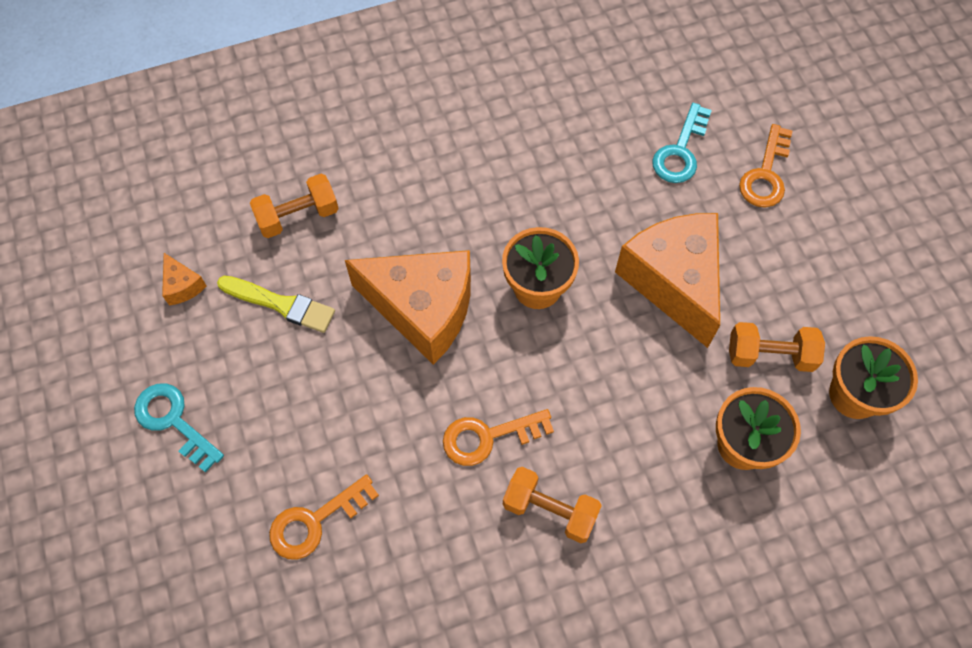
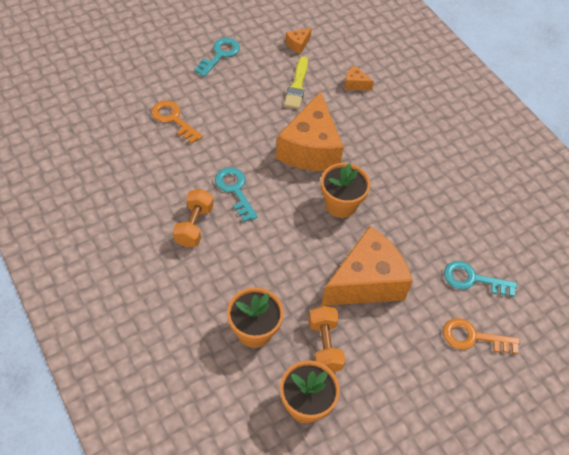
camera: 75 degrees right, 10 degrees down
(298, 216) = (355, 84): orange dumbbell -> orange cheese
(488, 437) = (235, 190): orange key -> turquoise key

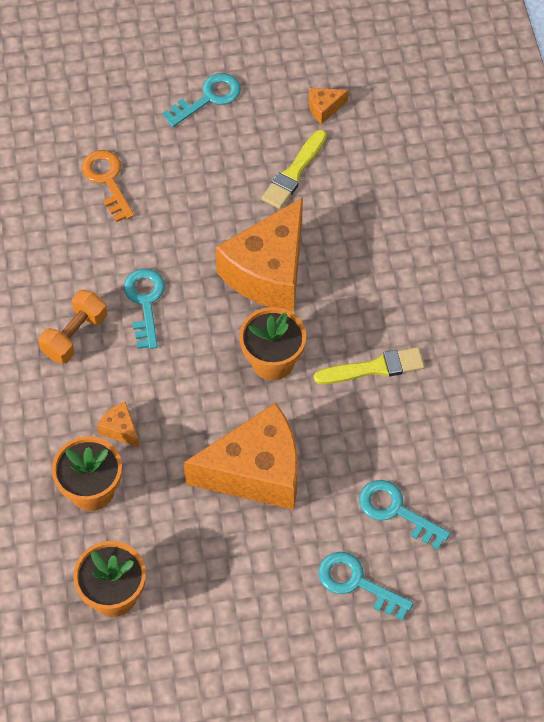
camera: 25 degrees right, 5 degrees up
(324, 346) = (167, 534): orange dumbbell -> none
(355, 84) = (376, 191): orange cheese -> orange cheese (120, 429)
(409, 191) = (374, 368): none -> yellow brush
(473, 337) = (357, 583): orange key -> turquoise key

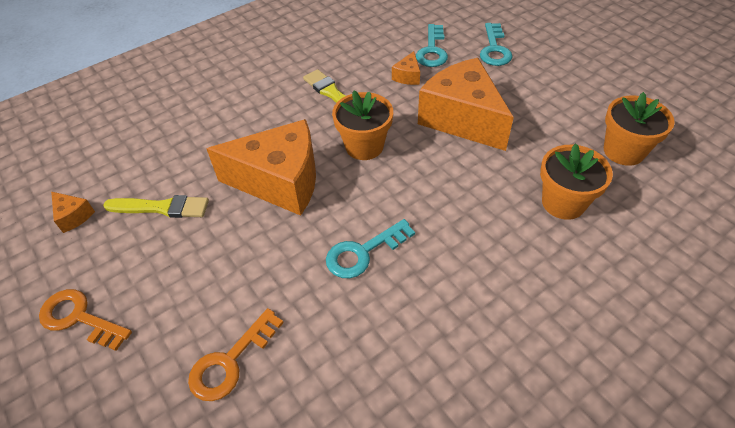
camera: 115 degrees left, 10 degrees down
(75, 335) = (435, 291): orange dumbbell -> none
(120, 429) = (497, 210): orange cheese -> orange cheese (407, 76)
(208, 98) = (79, 318): turquoise key -> orange key

